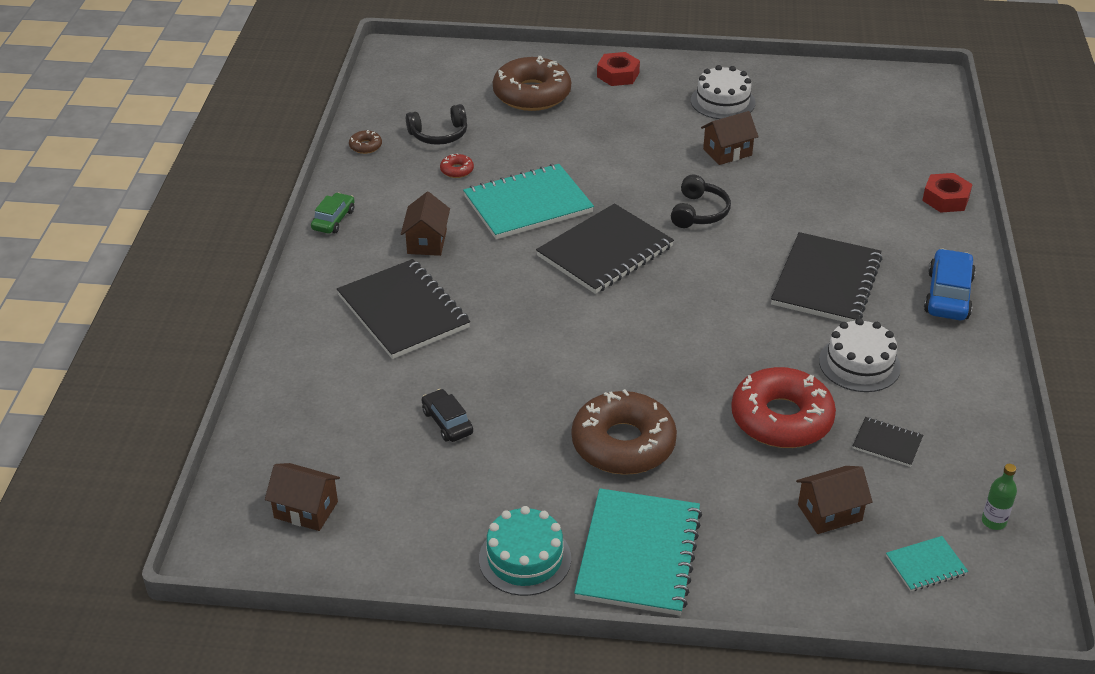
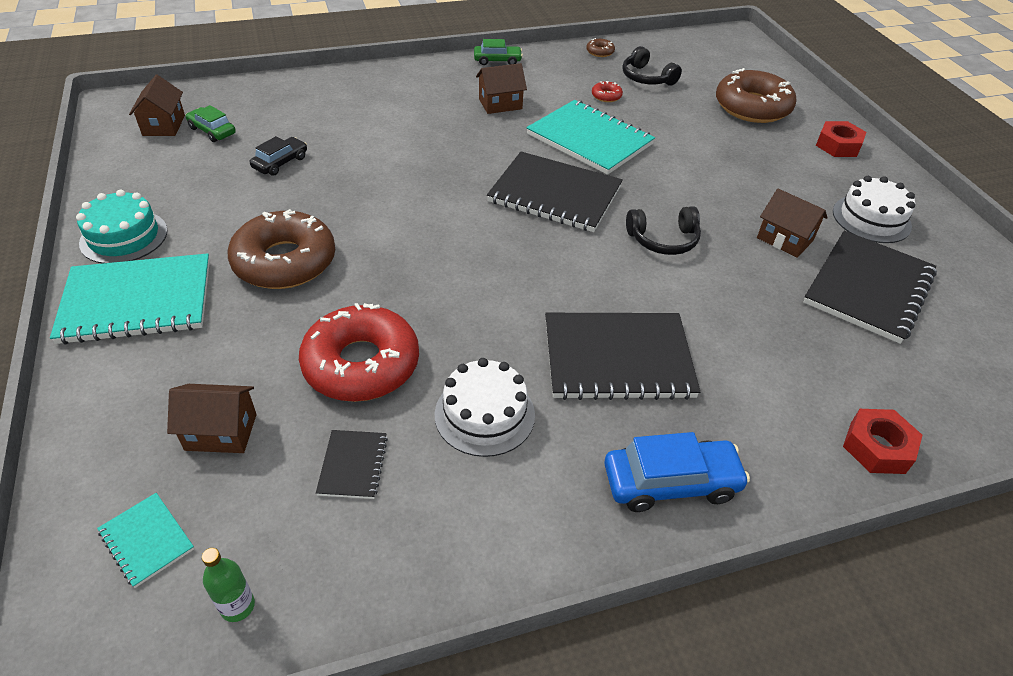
camera: 65 degrees right, 5 degrees up
(345, 468) = (212, 131): none -> green car
(403, 311) = (406, 113): black notebook -> black notebook (868, 288)
(829, 513) = (221, 432): brown house -> brown house turned 45 degrees counterclockwise

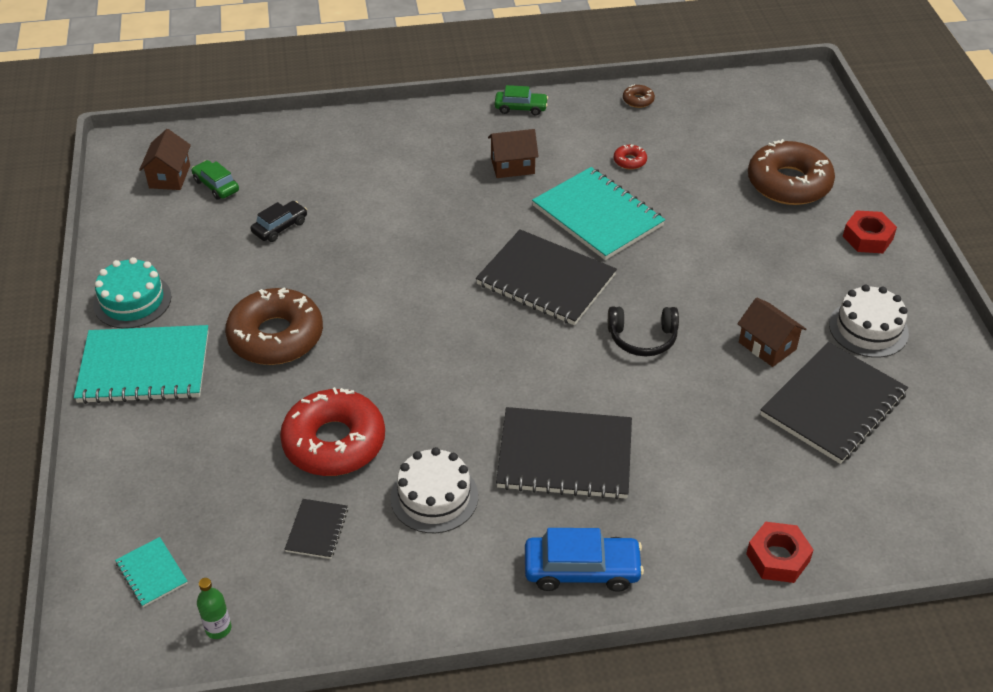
camera: 10 degrees right, 0 degrees up
(221, 432) = (211, 492): brown house -> none
(647, 78) = (681, 138): black headphones -> none

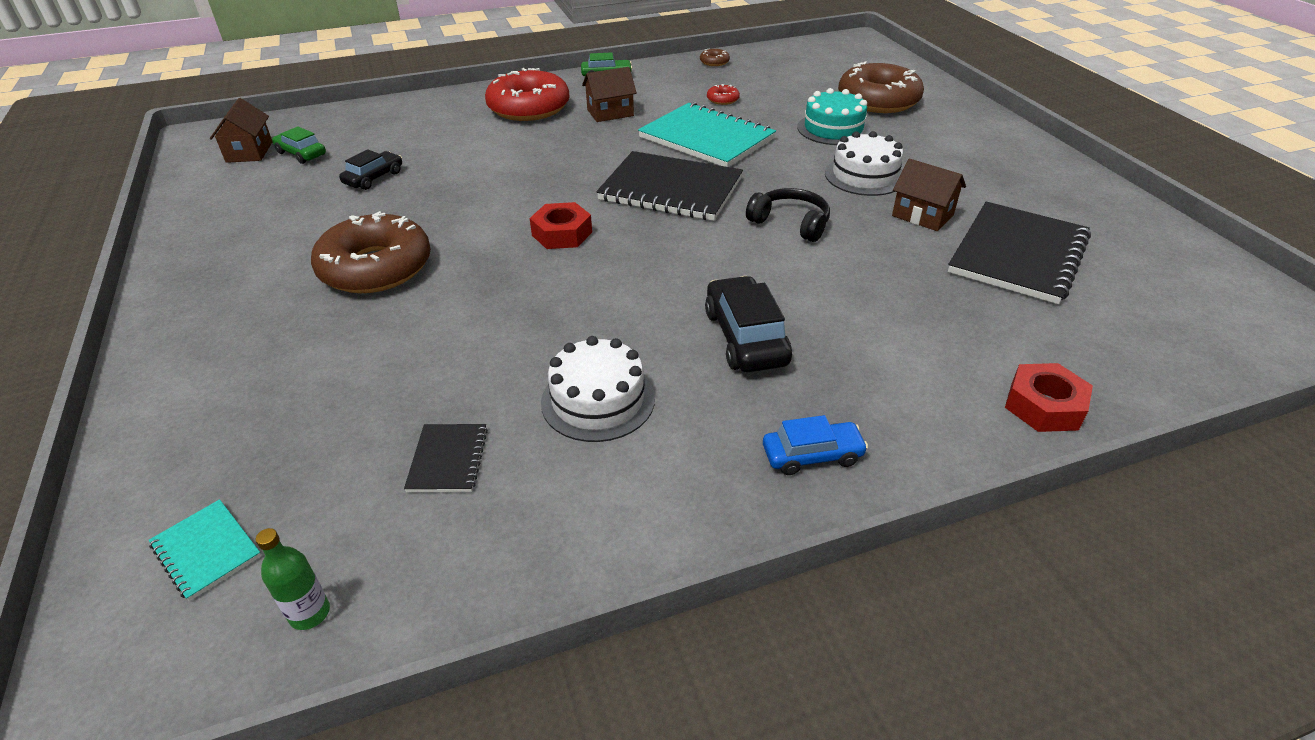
camera: 10 degrees left, 5 degrees down
(132, 301) = (199, 255): turquoise cake -> turquoise cake (833, 129)
(144, 367) = (210, 314): turquoise notebook -> none
(334, 442) = (459, 359): red donut -> red donut (529, 108)
(565, 456) = (746, 337): black notebook -> black car
(582, 570) = (812, 455): blue car -> blue car, size x0.64
(642, 338) = (790, 223): black headphones -> black headphones turned 135 degrees counterclockwise
(867, 238) = (972, 128): red nut -> red nut (562, 234)
(868, 329) = (1014, 191): white cake -> white cake (864, 176)

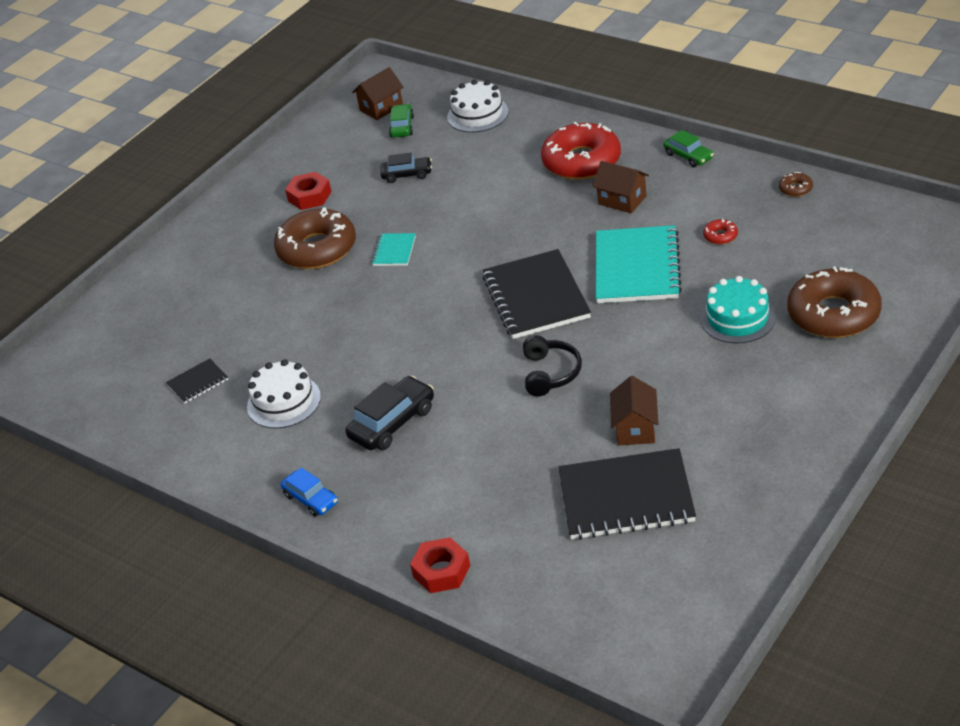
camera: 60 degrees right, 0 degrees up
(206, 551) = (91, 356): turquoise notebook -> turquoise notebook (394, 251)
(309, 613) = (86, 407): green bottle -> none
(562, 234) = (427, 289): red nut -> red nut (309, 196)
(864, 176) = (668, 373): white cake -> white cake (477, 114)

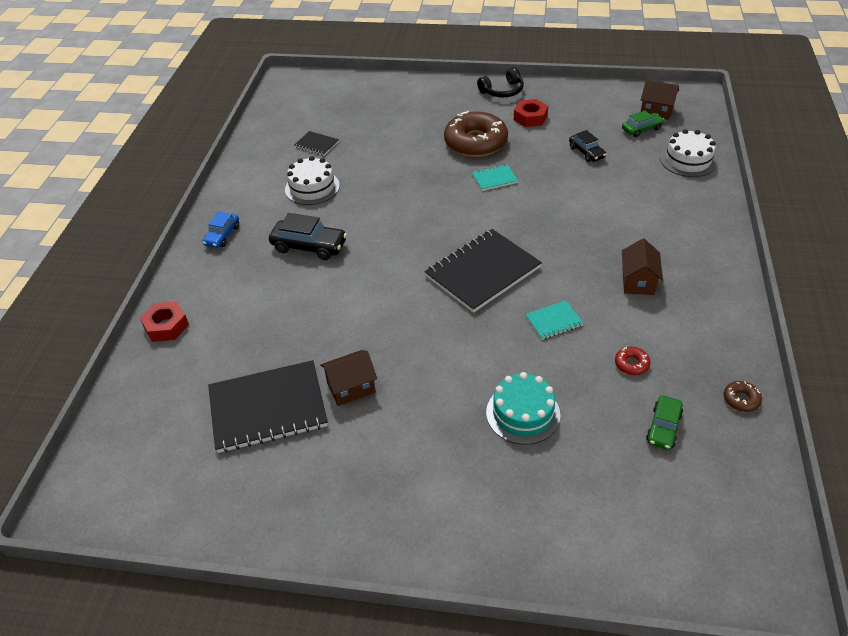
camera: 60 degrees right, 5 degrees up
(550, 373) = (396, 312): black headphones -> black headphones (502, 91)
(581, 161) = (672, 239): red donut -> none
(626, 497) = (268, 408): black notebook -> black notebook turned 75 degrees counterclockwise
(637, 267) = (554, 321): turquoise notebook -> turquoise notebook, size x0.46
(688, 156) = (731, 304): green car -> green car (663, 427)
(833, 314) = (567, 489): brown donut -> none

